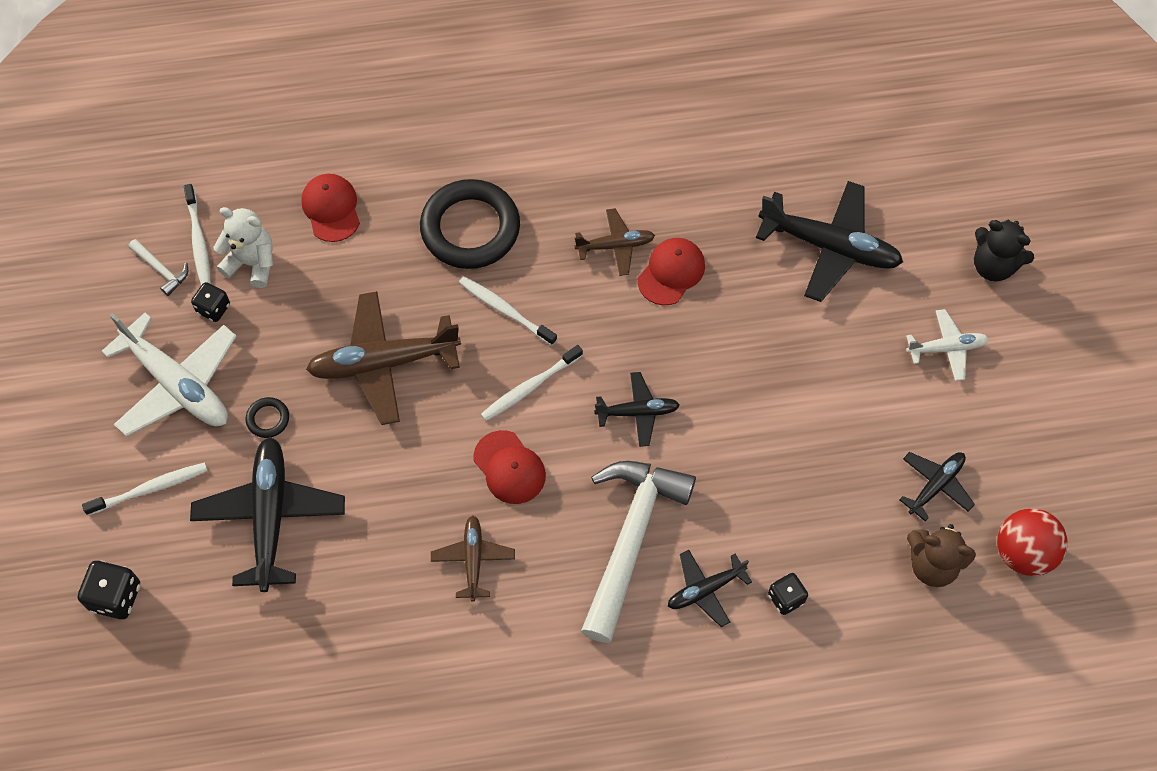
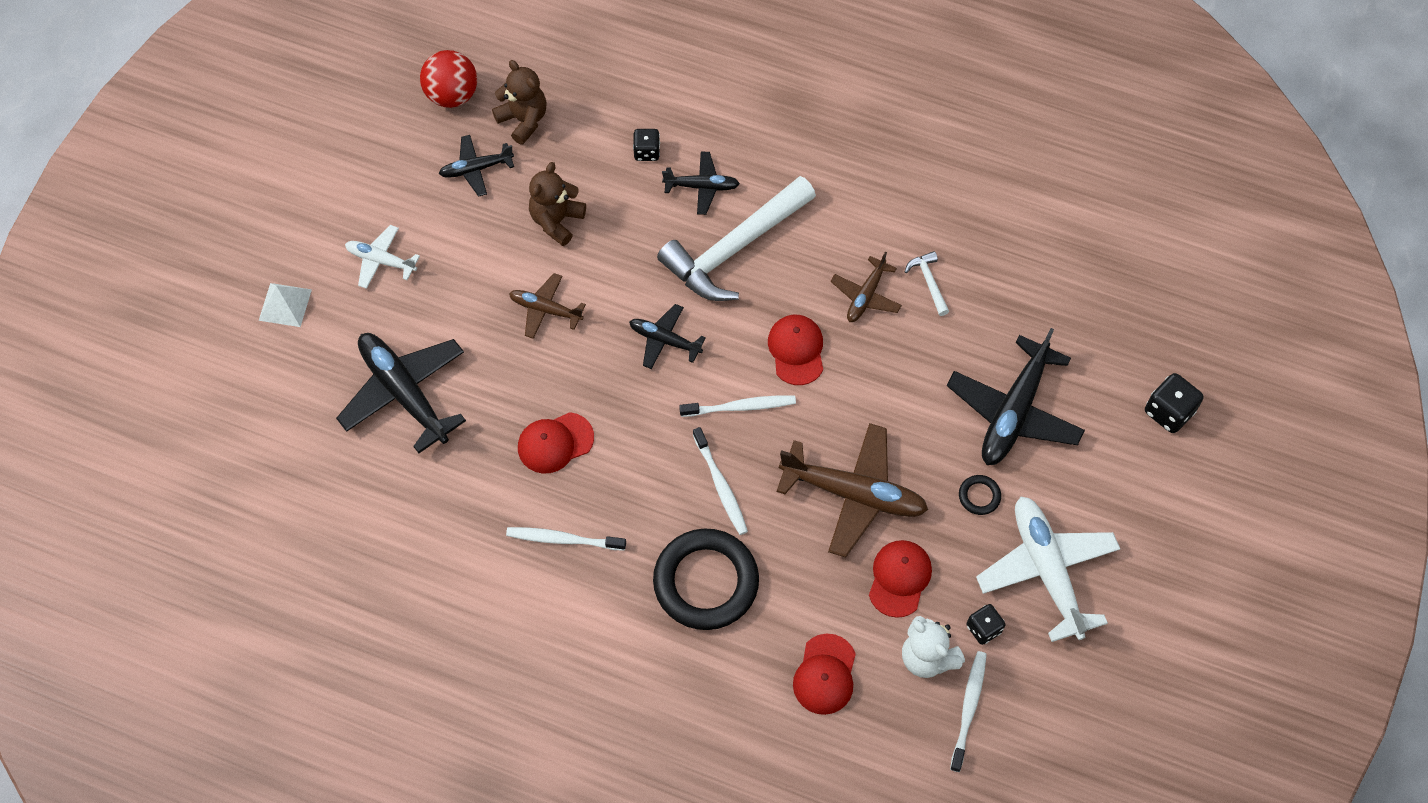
camera: 150 degrees left, 0 degrees up
(150, 488) = (1106, 487): white toothbrush -> white toothbrush (562, 539)
(161, 270) = (1017, 697): white hammer -> white hammer (929, 282)
(306, 312) = (899, 578): none -> red cap
(616, 246) = (586, 493): brown plane -> brown plane (545, 309)
(819, 474) = (556, 221): none -> brown teddy bear
(993, 266) = (285, 305): black teddy bear -> white pyramid

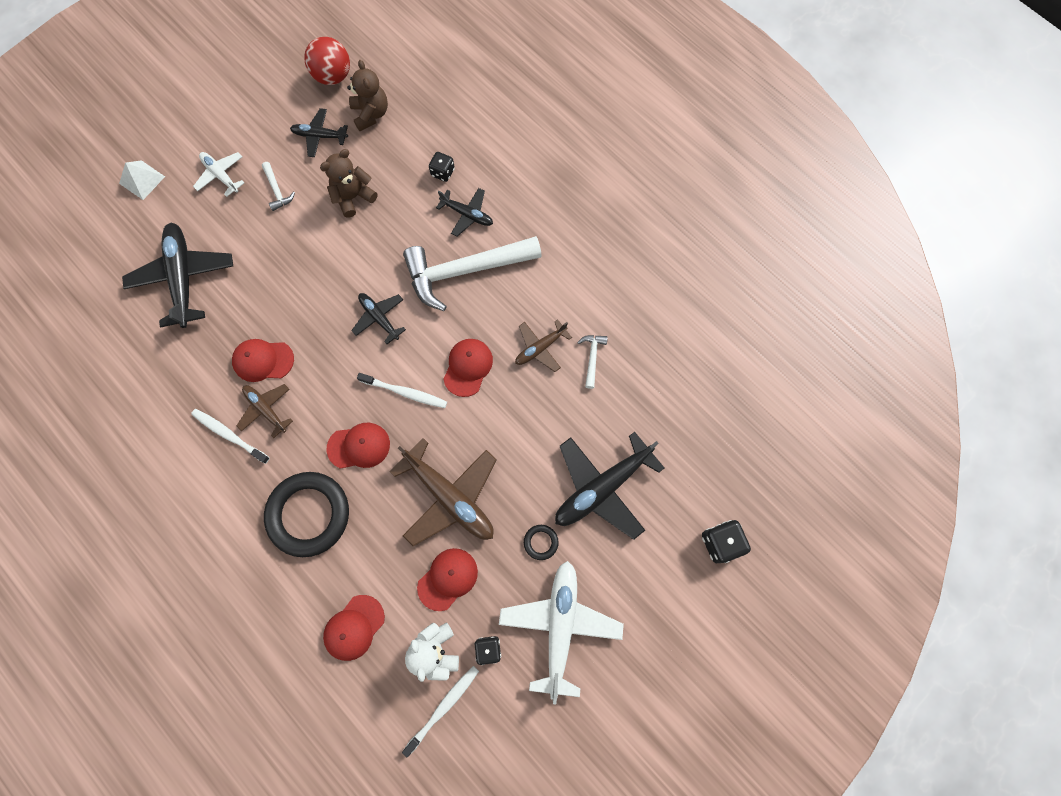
camera: 25 degrees right, 10 degrees up
(460, 250) = (277, 190): none -> white hammer
(545, 309) = (310, 259): brown plane -> brown plane (266, 409)
(721, 486) = (359, 446): white toothbrush -> red cap

